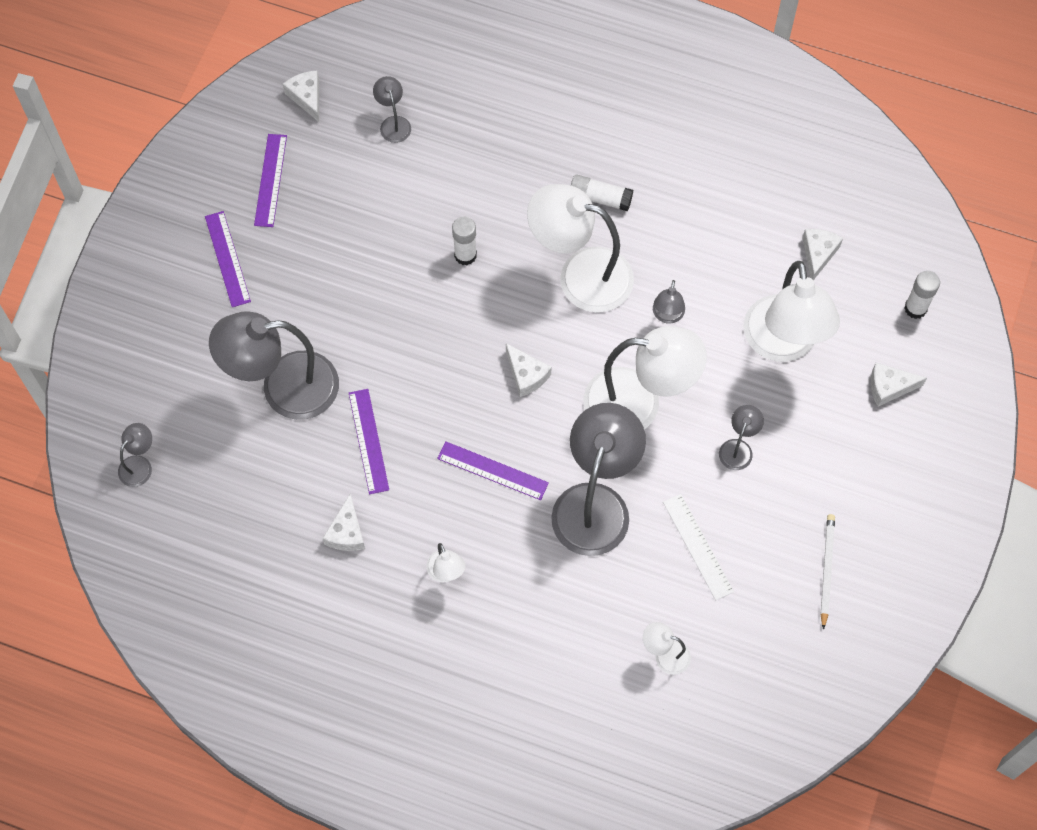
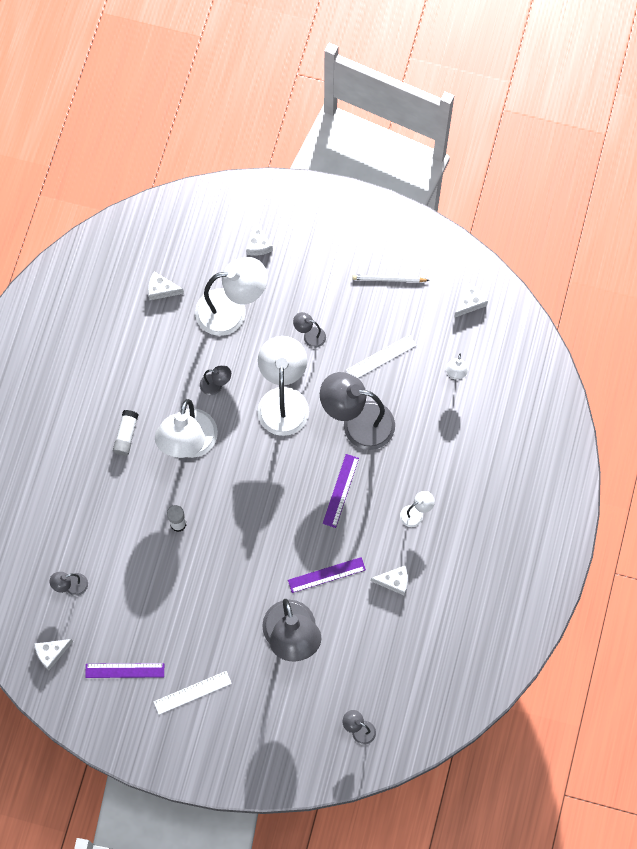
camera: 95 degrees left, 5 degrees up
(227, 259) = (192, 692): purple ruler -> white ruler
(526, 375) = (268, 474): white cheese -> white cheese (470, 303)
(915, 308) = (198, 228): white glue stick -> none

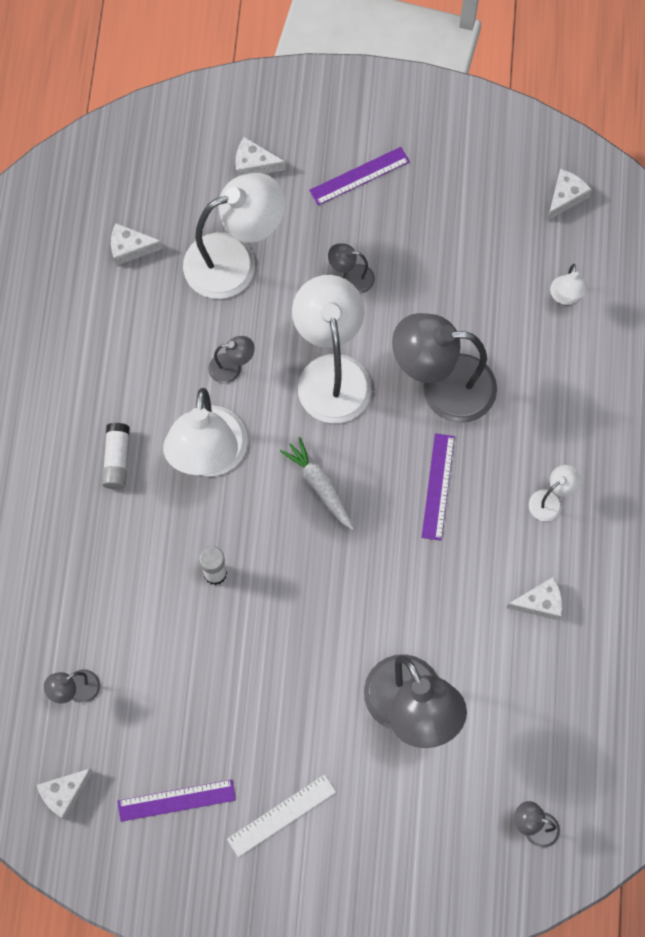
camera: 10 degrees left, 0 degrees up
(258, 244) = (254, 164): white cheese -> white cheese turned 120 degrees clockwise
(260, 476) = (319, 485): none -> white carrot
(326, 575) = (442, 610): purple ruler -> purple ruler (359, 176)
(381, 357) = (457, 292): white ruler -> none
(389, 279) = (446, 183): white pencil -> none

